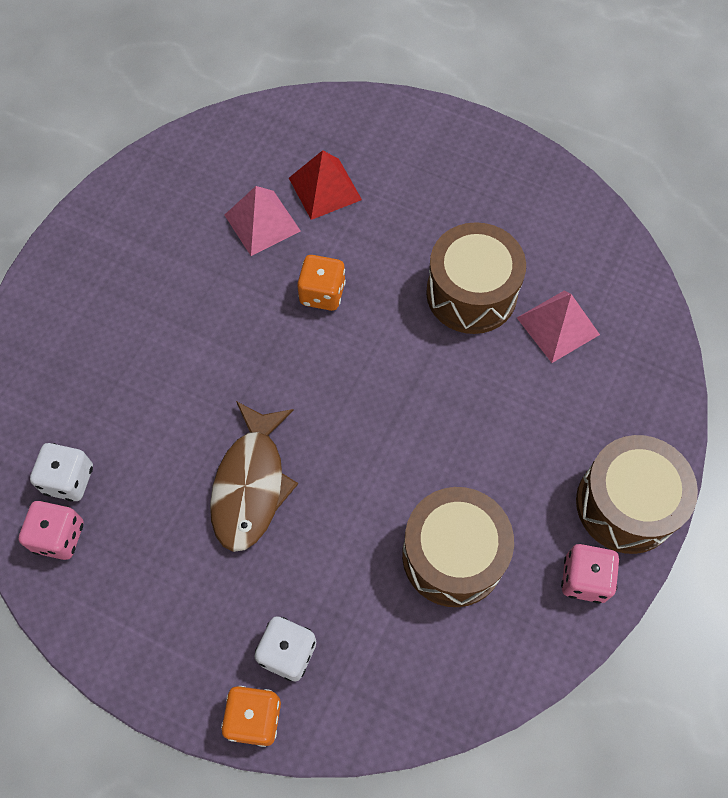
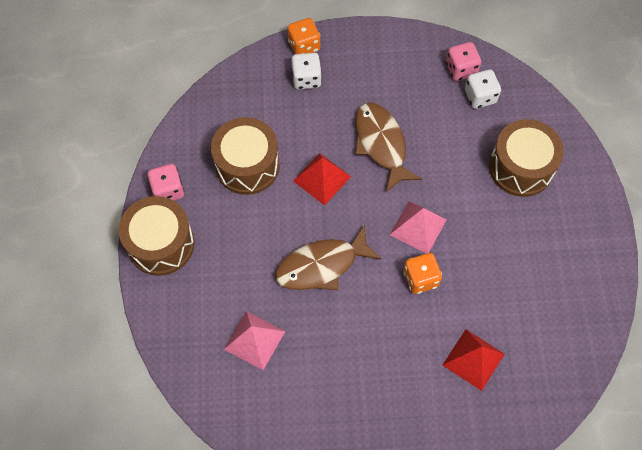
camera: 150 degrees right, 0 degrees up
(262, 222) = (496, 308): pink pyramid -> pink pyramid (418, 227)
(362, 479) = (322, 178): none -> red pyramid
(429, 368) = (322, 265): none -> brown fish
(471, 293) = (324, 333): brown drum -> brown drum (521, 167)

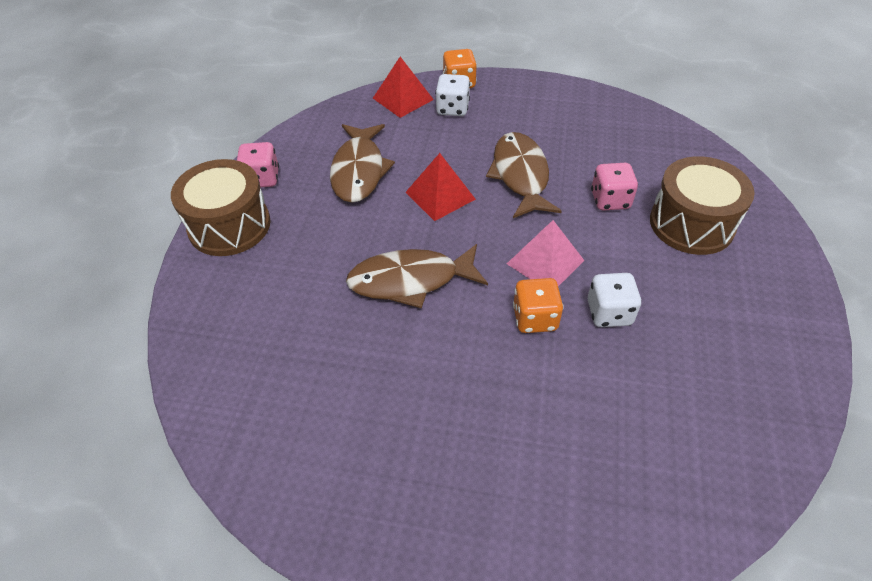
camera: 15 degrees right, 15 degrees down
(247, 165) = (359, 171): brown drum -> brown fish
(254, 340) = (294, 346): pink pyramid -> none
(461, 69) = (631, 124): pink dice -> pink dice (610, 200)
(473, 359) = (589, 432): red pyramid -> red pyramid (403, 99)
(480, 97) = (650, 151): white dice -> white dice (609, 313)

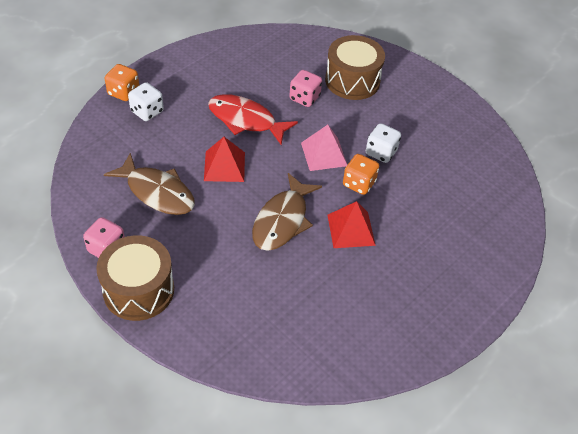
camera: 60 degrees left, 0 degrees up
(403, 99) = (106, 129): red pyramid -> red pyramid (351, 229)
(520, 175) = (245, 120): brown fish -> red fish

